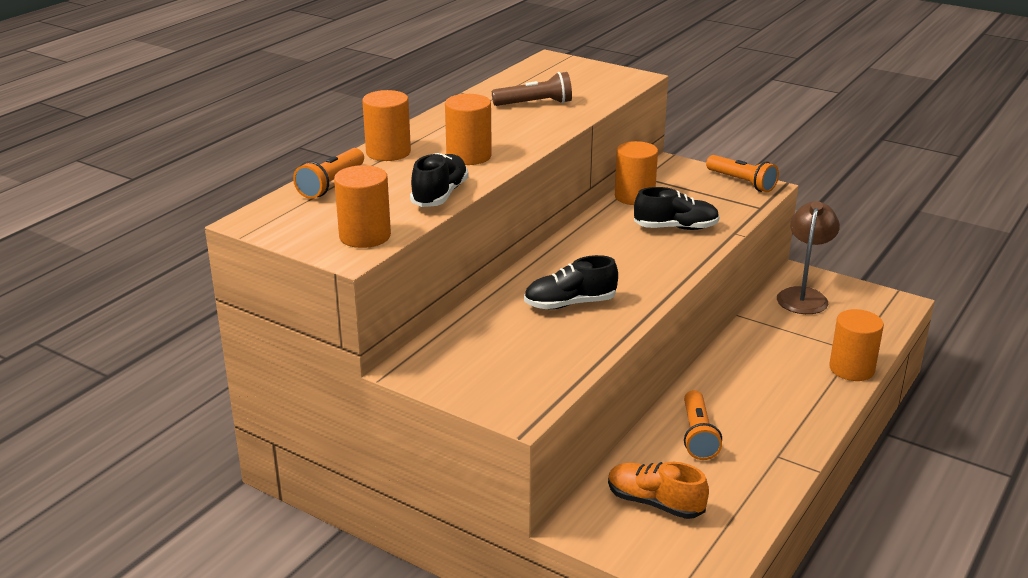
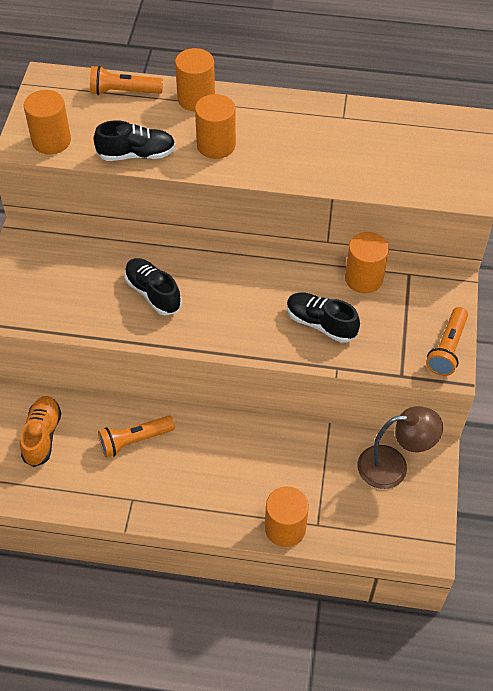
camera: 65 degrees right, 25 degrees up
(535, 104) = (352, 147): brown flashlight -> none
(676, 228) = (320, 324): black shoe -> black shoe turned 150 degrees clockwise

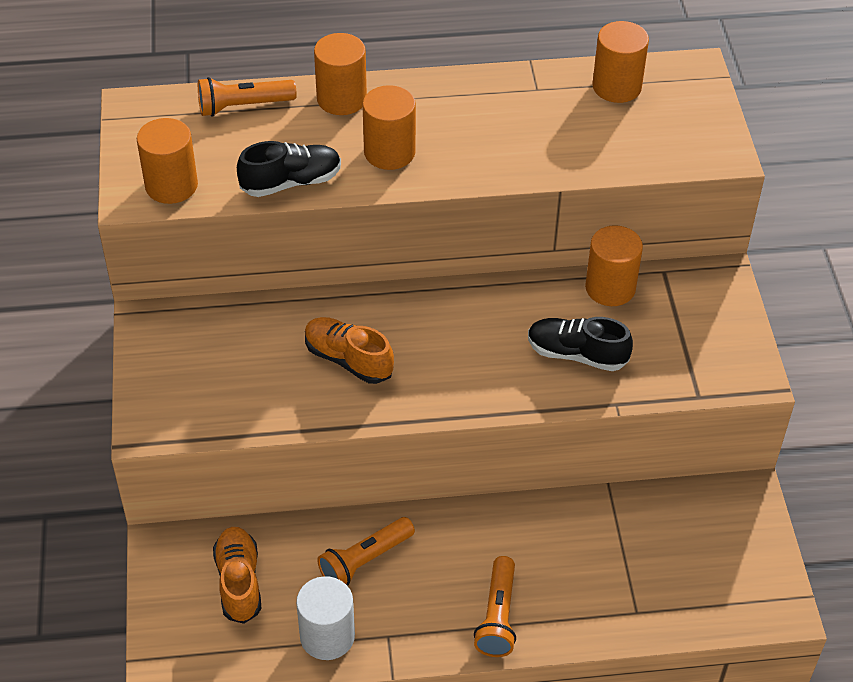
camera: 15 degrees left, 5 degrees down
(89, 489) = (327, 636): none -> white cylinder
(153, 293) = (348, 360): black shoe -> orange shoe
(285, 528) = (598, 626): orange cylinder -> orange cylinder (616, 86)
(393, 466) = (705, 518): brown lamp -> none
(447, 349) = (742, 352): orange flashlight -> orange flashlight (497, 616)

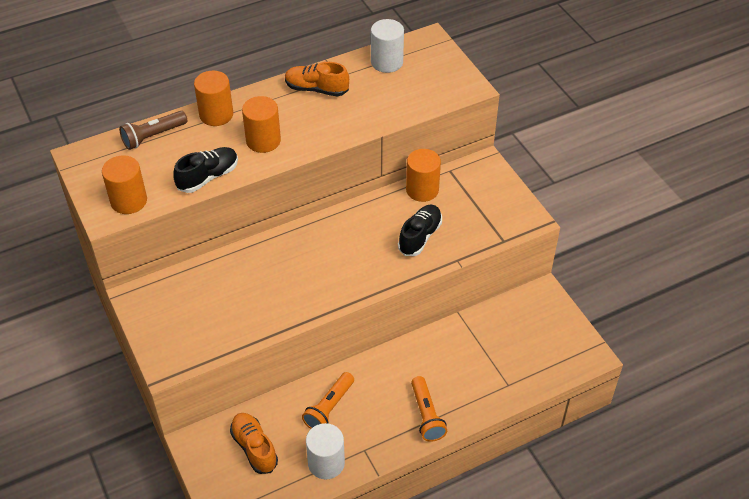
camera: 20 degrees left, 0 degrees up
(243, 106) = (153, 136): orange flashlight -> brown flashlight
(348, 360) = (279, 282): orange shoe -> orange shoe (316, 89)
(576, 354) = (420, 236): black shoe -> black shoe turned 120 degrees clockwise
(616, 86) = (387, 62): orange cylinder -> white cylinder

